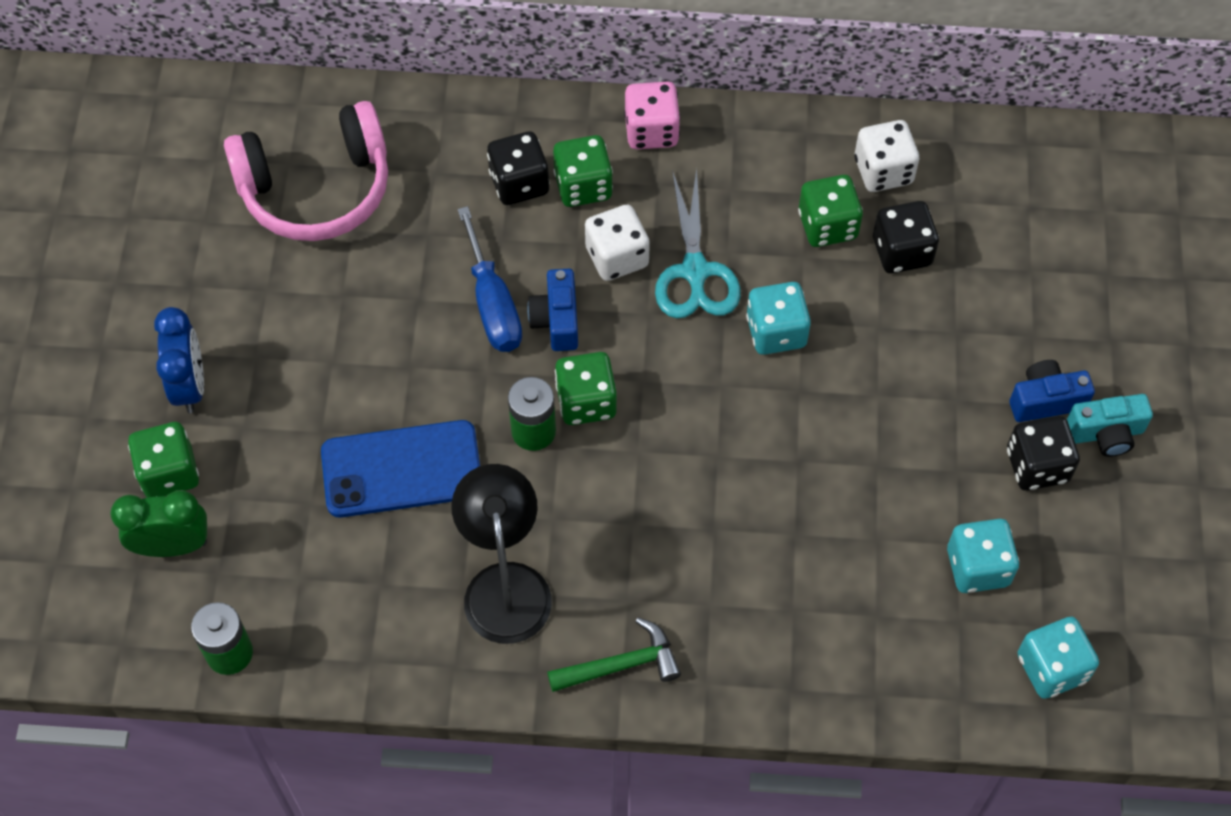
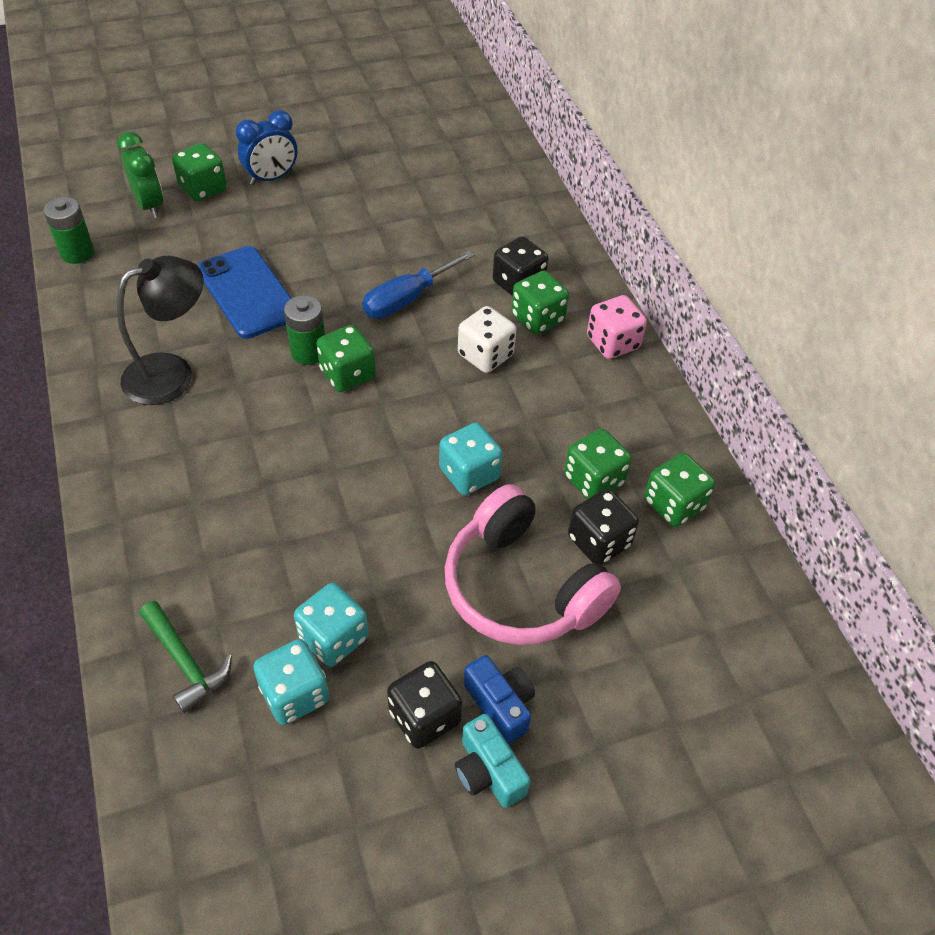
camera: 65 degrees right, 10 degrees down
(316, 189) = (452, 189): pink headphones -> pink headphones (521, 587)
(557, 320) = (411, 337): blue camera -> none
(622, 665) = (122, 461): green hammer -> green hammer (185, 662)
(695, 272) = (498, 405): turquoise scissors -> none
(883, 171) = (674, 504): white dice -> green dice
(1051, 668) = (205, 791): turquoise dice -> turquoise dice (333, 638)

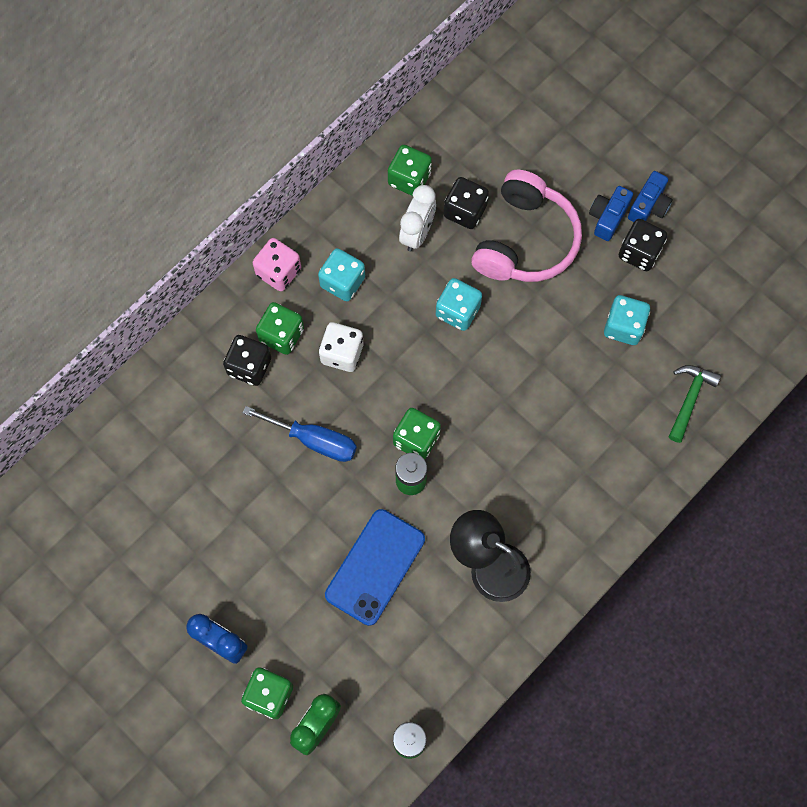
camera: 115 degrees left, 20 degrees up
(294, 694) = (670, 327): turquoise dice -> turquoise dice (342, 282)
(488, 771) = (649, 206): turquoise camera -> blue camera
(593, 480) = (417, 233): green dice -> white clock

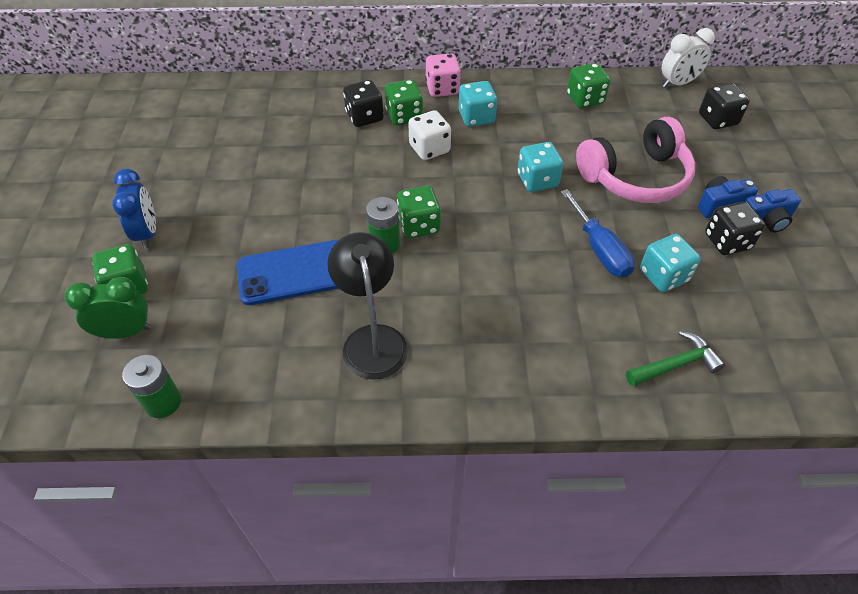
camera: 45 degrees right, 20 degrees down
(314, 440) = (352, 177): blue screwdriver -> blue screwdriver (599, 249)
(417, 233) = (557, 126): white clock -> white clock (678, 83)
(465, 211) = (606, 136): black dice -> black dice (717, 120)

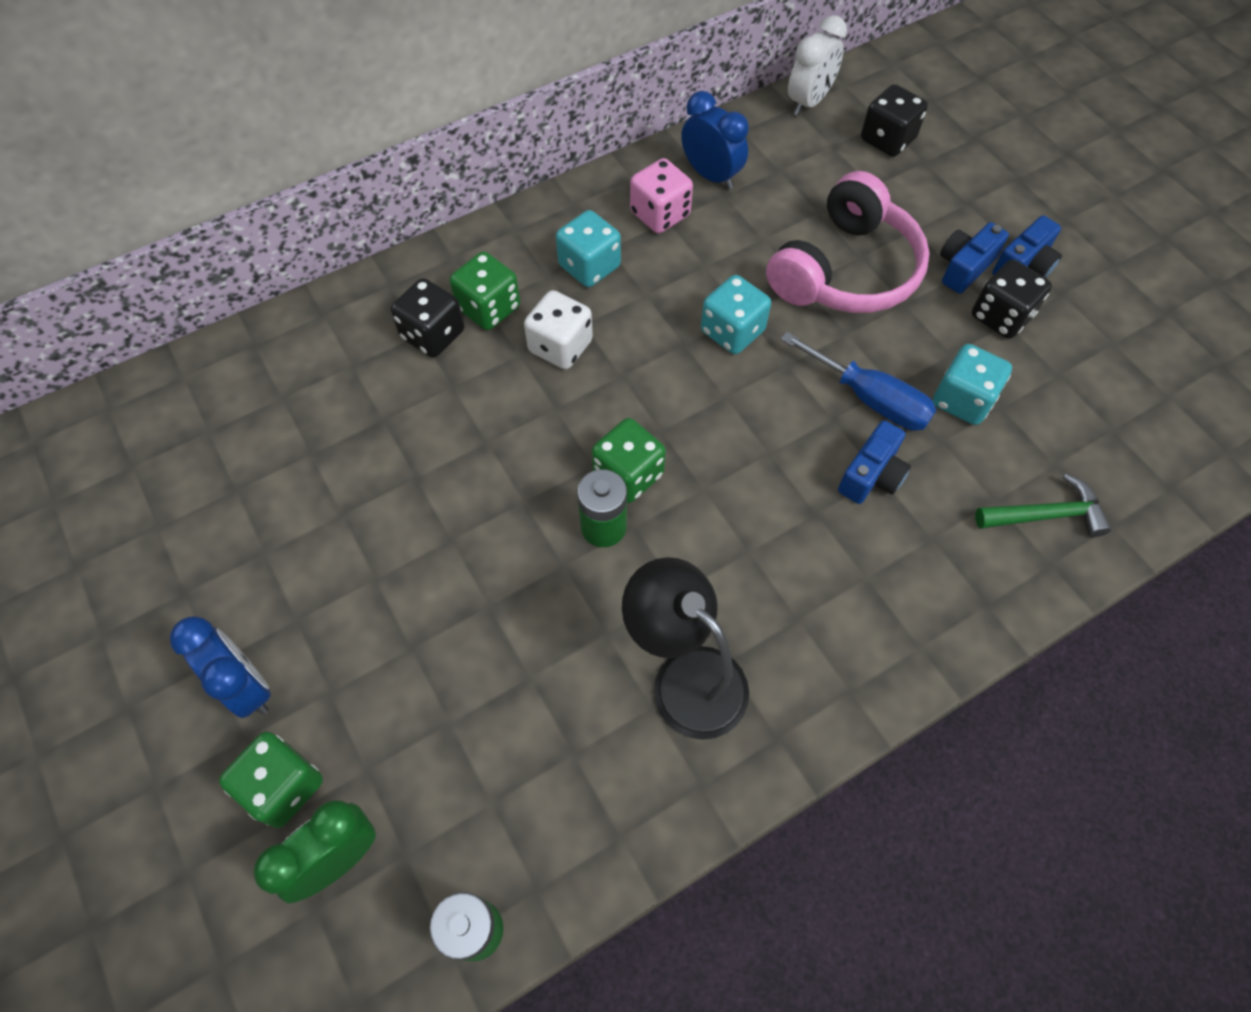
camera: 30 degrees left, 10 degrees up
(294, 273) = (512, 634): blue phone -> none
(442, 89) = (511, 238): pink dice -> pink dice (660, 214)
(569, 290) = (872, 475): none -> blue camera
(585, 99) = (711, 175): green dice -> blue clock
(676, 364) = (1046, 515): green hammer -> green hammer turned 45 degrees clockwise

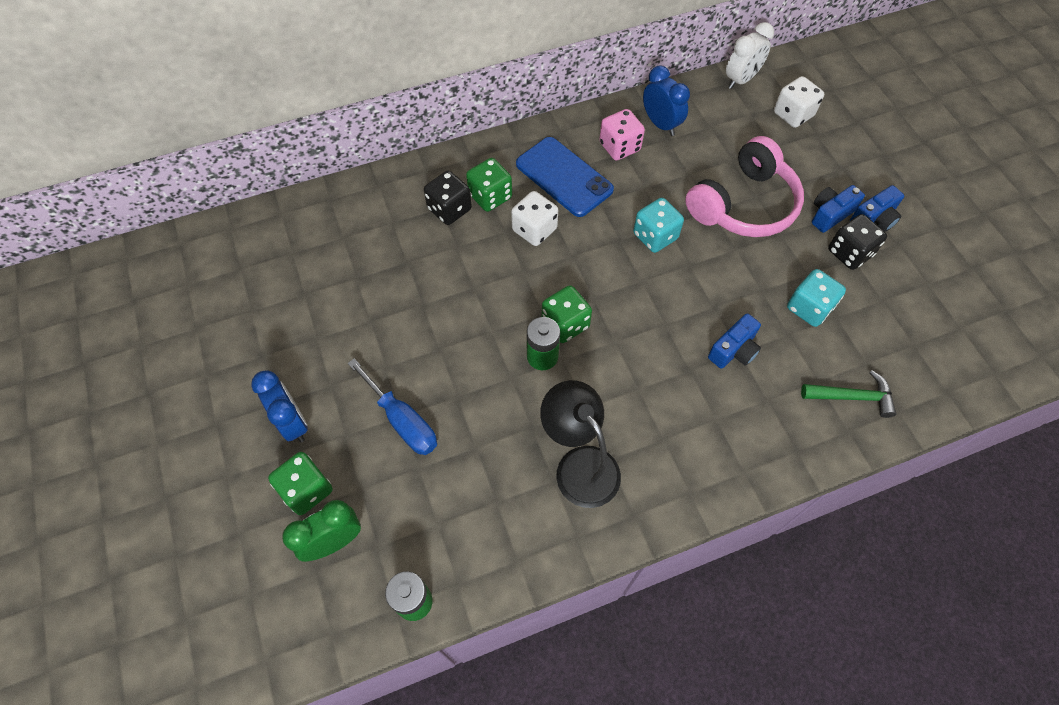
camera: 10 degrees right, 0 degrees up
(589, 266) = (564, 177): turquoise dice -> blue phone
(870, 399) = (743, 297): blue screwdriver -> blue screwdriver (402, 421)
(887, 139) = (793, 114): black dice -> white dice

